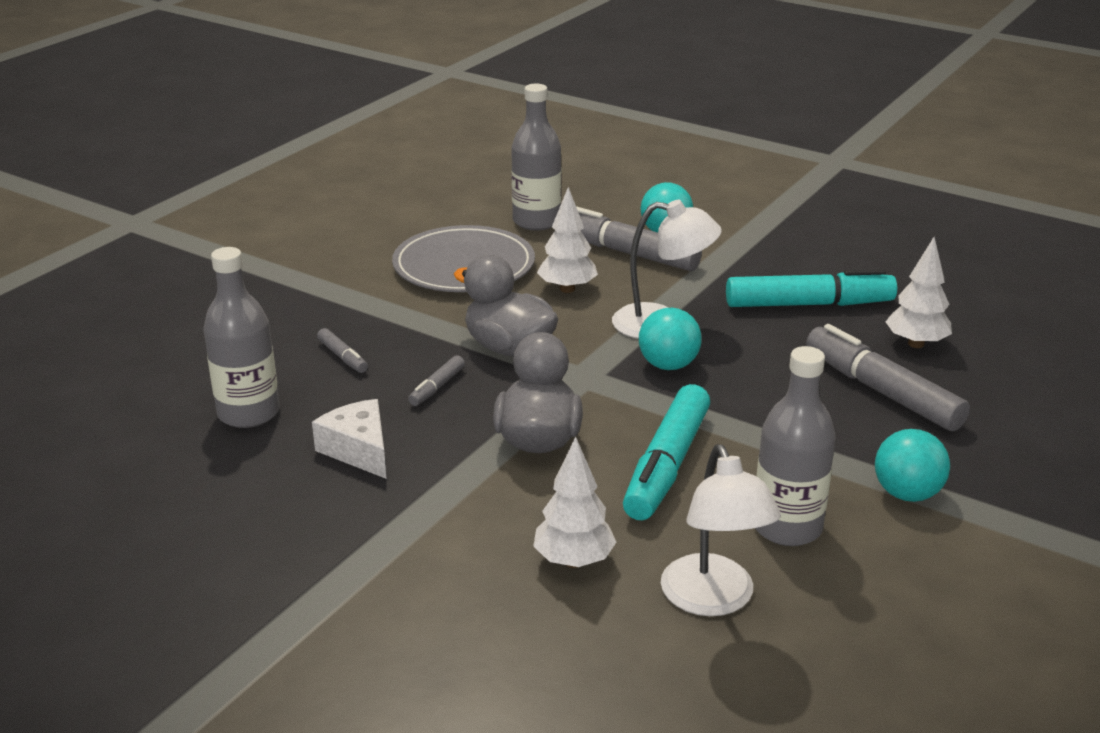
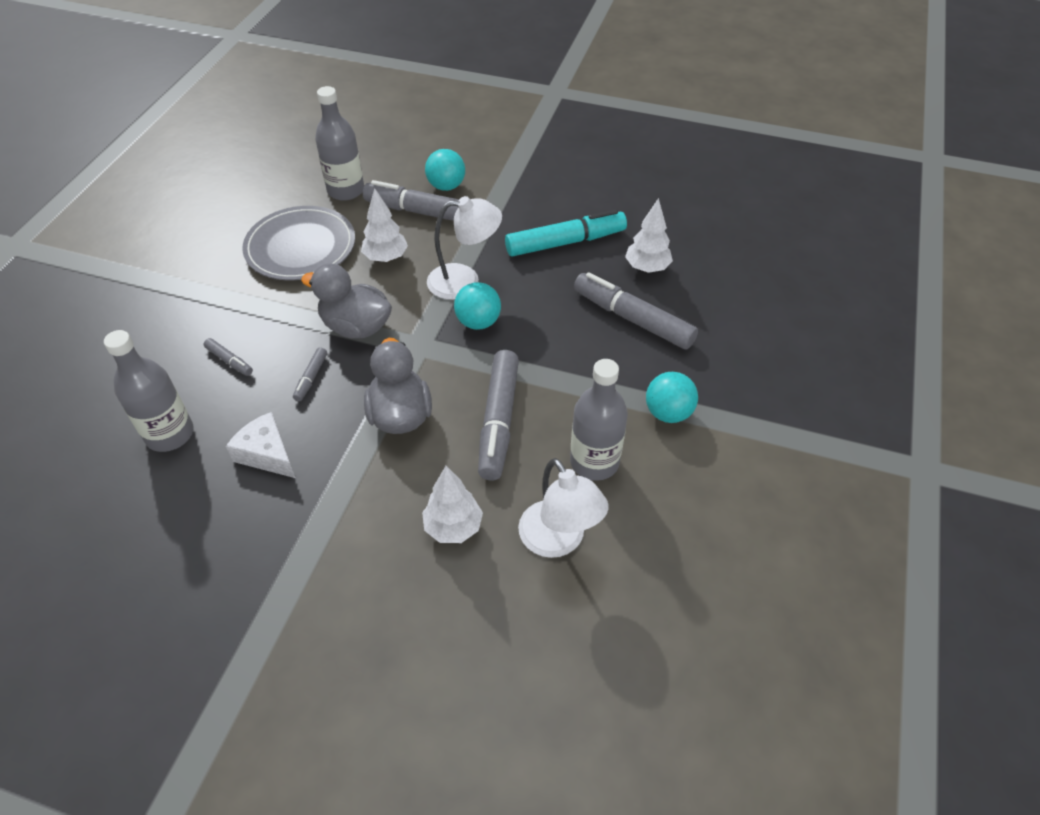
camera: 15 degrees left, 20 degrees up
(666, 465) = (498, 421): turquoise marker -> grey marker

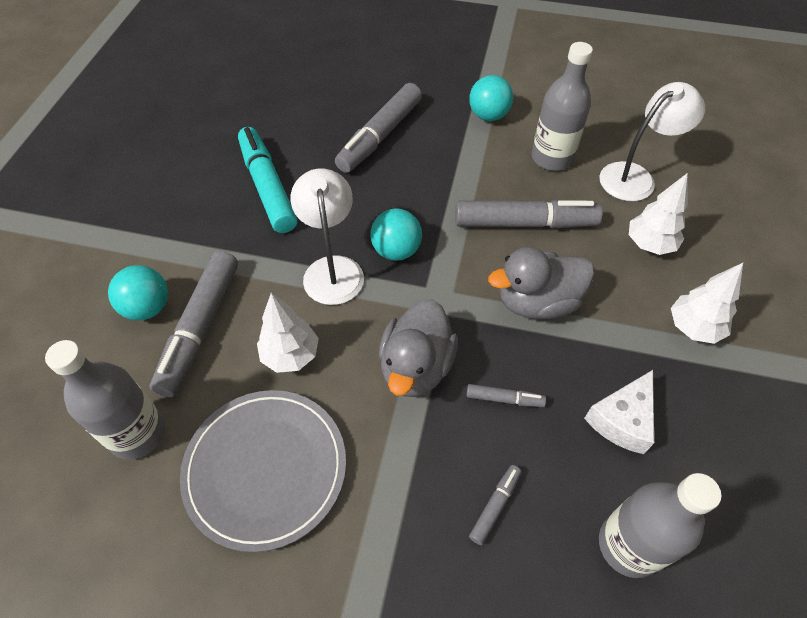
camera: 95 degrees left, 5 degrees up
(647, 268) = (308, 127): white tree -> white tree (693, 328)

